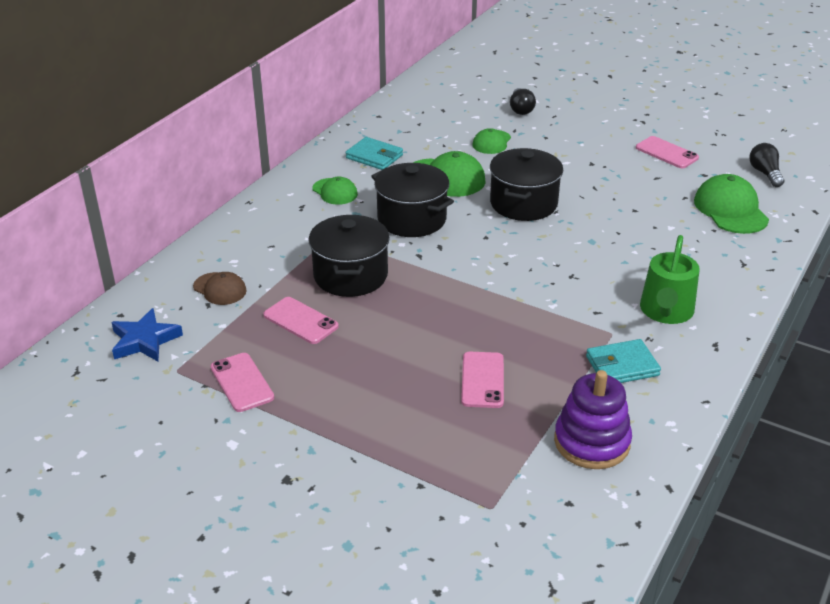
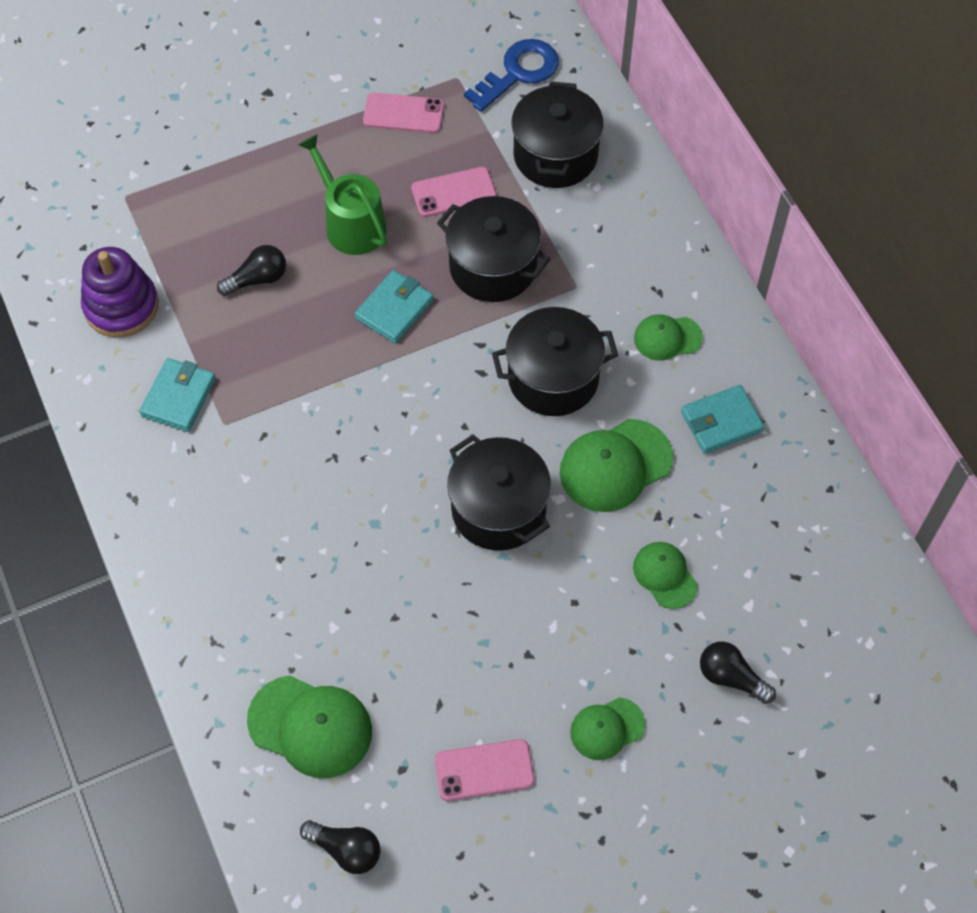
camera: 125 degrees right, 25 degrees up
(144, 340) = (518, 72): blue star -> blue key
(220, 289) = (555, 155): brown cap -> black pot
(433, 302) = (394, 309): none -> turquoise wallet
(482, 380) = (257, 279): pink phone -> black light bulb
(595, 130) = (607, 728): none -> green cap
(666, 312) = (211, 496): green watering can -> green watering can (351, 223)

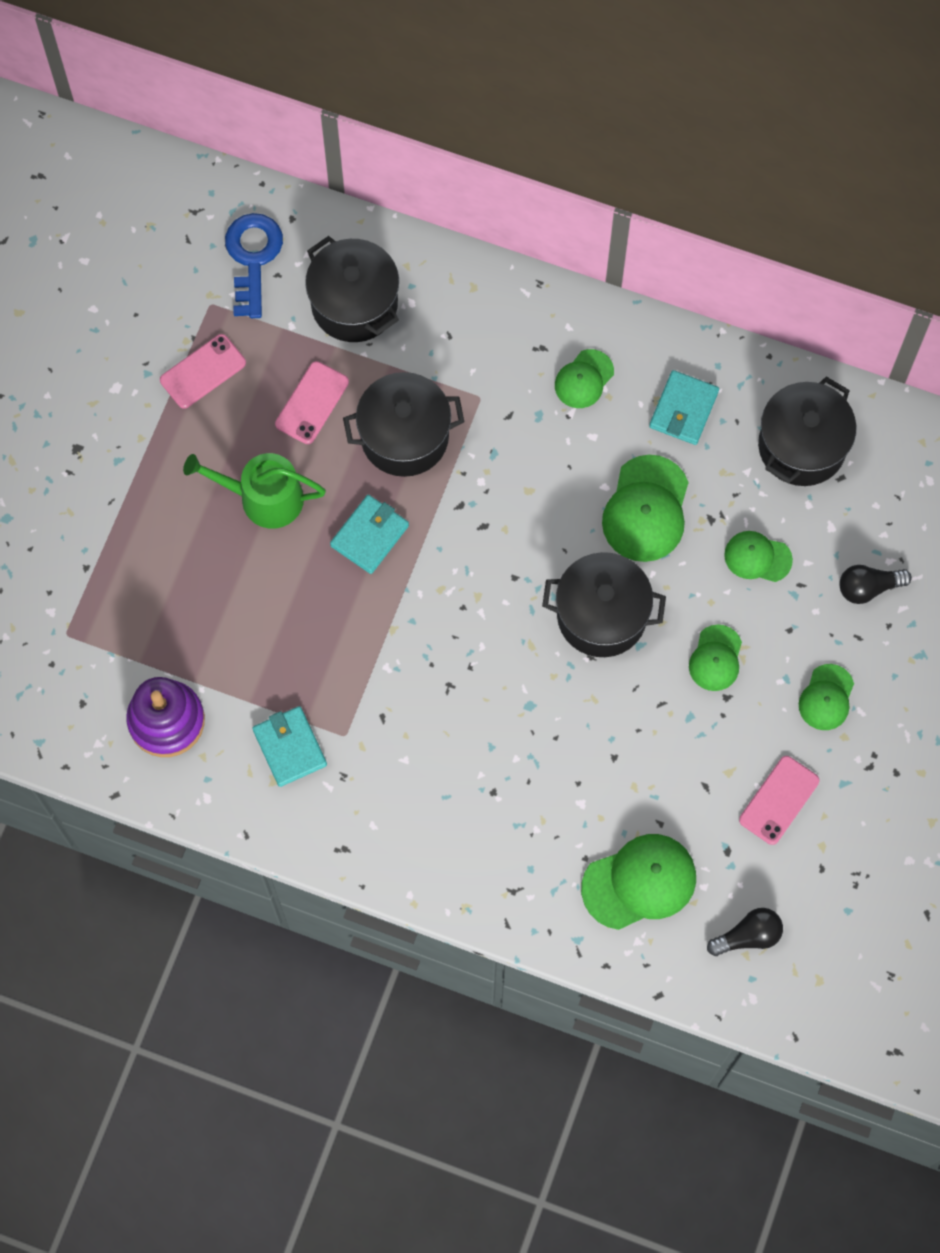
camera: 45 degrees left, 10 degrees up
(257, 279) = (244, 605): black light bulb -> none
(394, 309) = (369, 535): turquoise wallet -> turquoise wallet turned 45 degrees clockwise
(551, 618) = (715, 658): none -> green cap
(553, 378) = (537, 484): black pot -> black pot (801, 446)

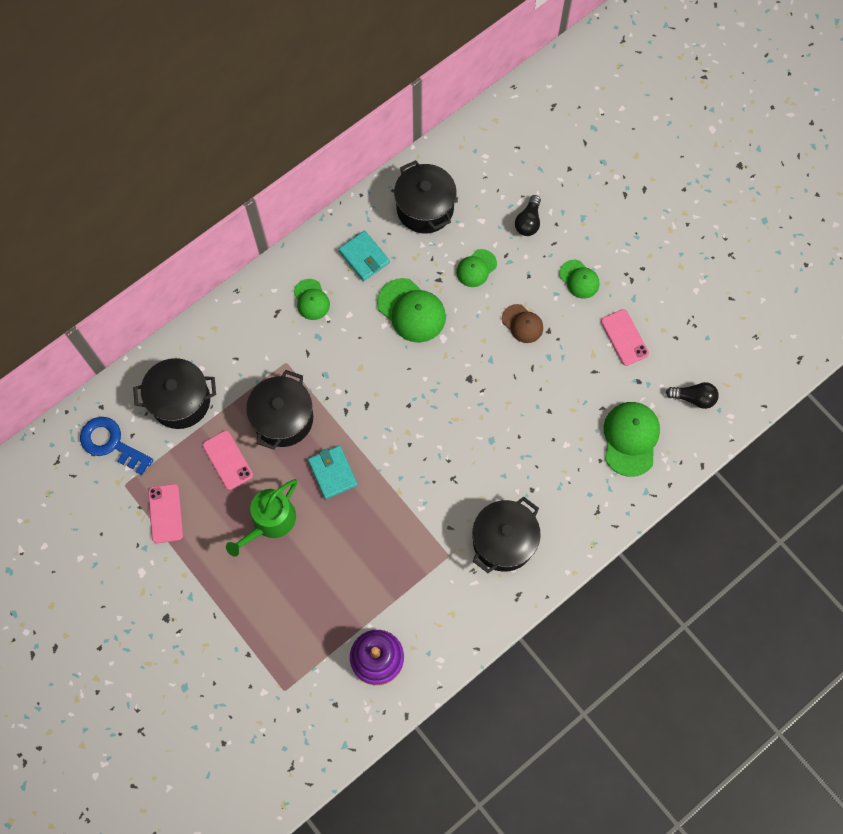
camera: 60 degrees left, 0 degrees up
(289, 747) = (437, 592): turquoise wallet -> none
(601, 615) = (460, 370): black pot -> black pot (503, 541)
(715, 658) = (522, 324): green cap -> brown cap
(748, 936) = (693, 398): black light bulb -> black light bulb turned 90 degrees clockwise

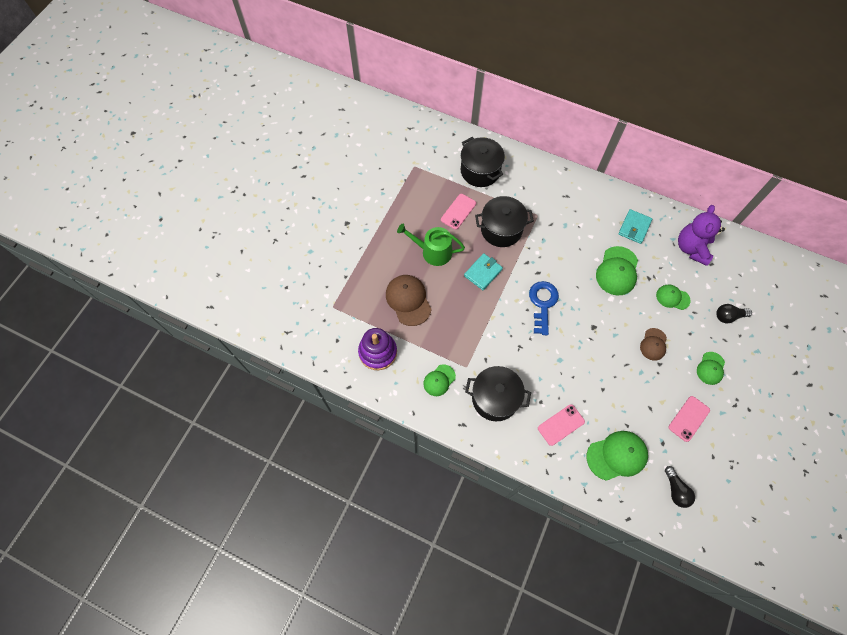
camera: 65 degrees right, 5 degrees down
(111, 443) = (435, 148): blue key -> blue key (542, 303)
(165, 513) = (408, 194): pink phone -> pink phone (561, 425)
(311, 299) = (586, 211): green cap -> green cap (439, 380)
(324, 586) = (408, 300): none -> brown cap
(425, 208) = (692, 248): black pot -> purple teddy bear

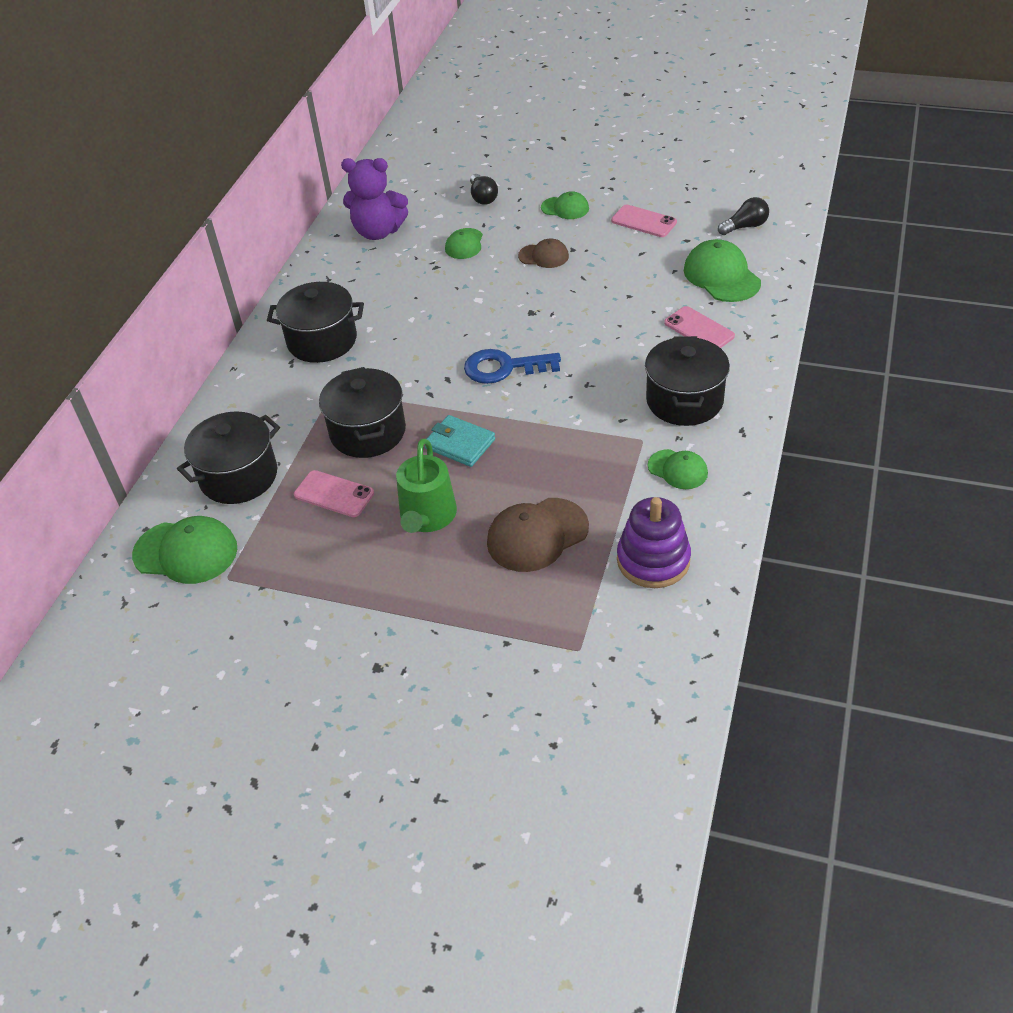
camera: 95 degrees left, 20 degrees down
(583, 212) = (322, 341): none -> black pot
(617, 271) = (429, 297): green cap -> green cap (186, 552)
(634, 227) = (348, 286): turquoise wallet -> none

